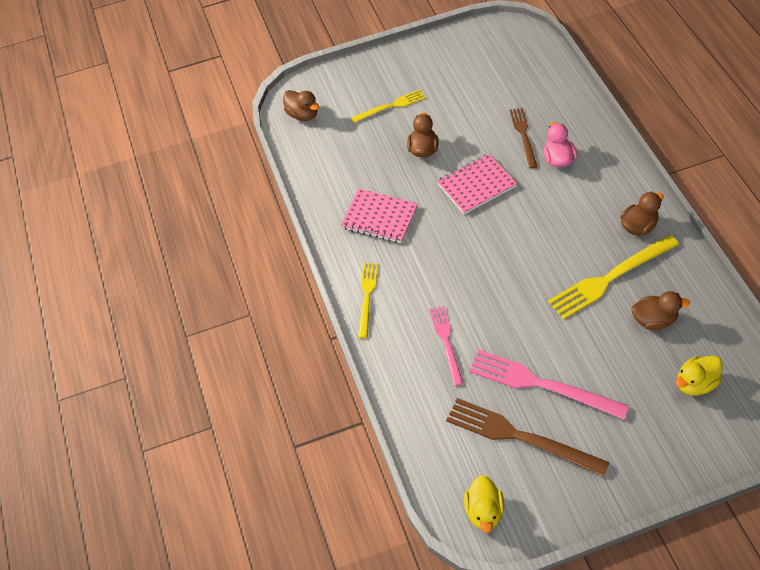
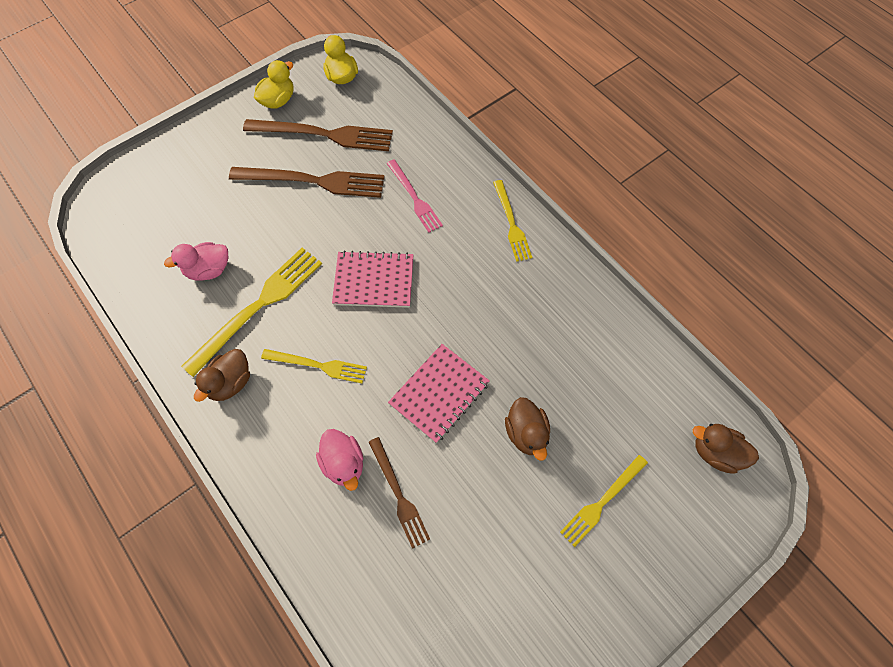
camera: 155 degrees right, 10 degrees up
(379, 217) = (539, 318): pink notebook -> pink notebook (374, 281)
(541, 384) = (313, 181): pink fork -> brown fork
(565, 223) = (318, 365): none -> yellow fork
(653, 320) = (208, 270): brown duck -> pink duck
(695, 383) = (167, 216): yellow duck -> yellow duck (278, 100)

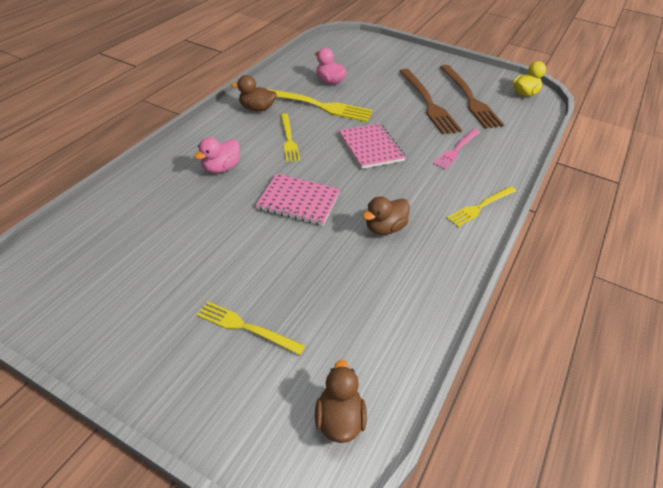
camera: 65 degrees right, 20 degrees down
(278, 100) = (477, 74): yellow duck -> none
(398, 495) = (207, 199): brown fork -> none
(526, 433) = (289, 260): brown duck -> brown duck (384, 228)

